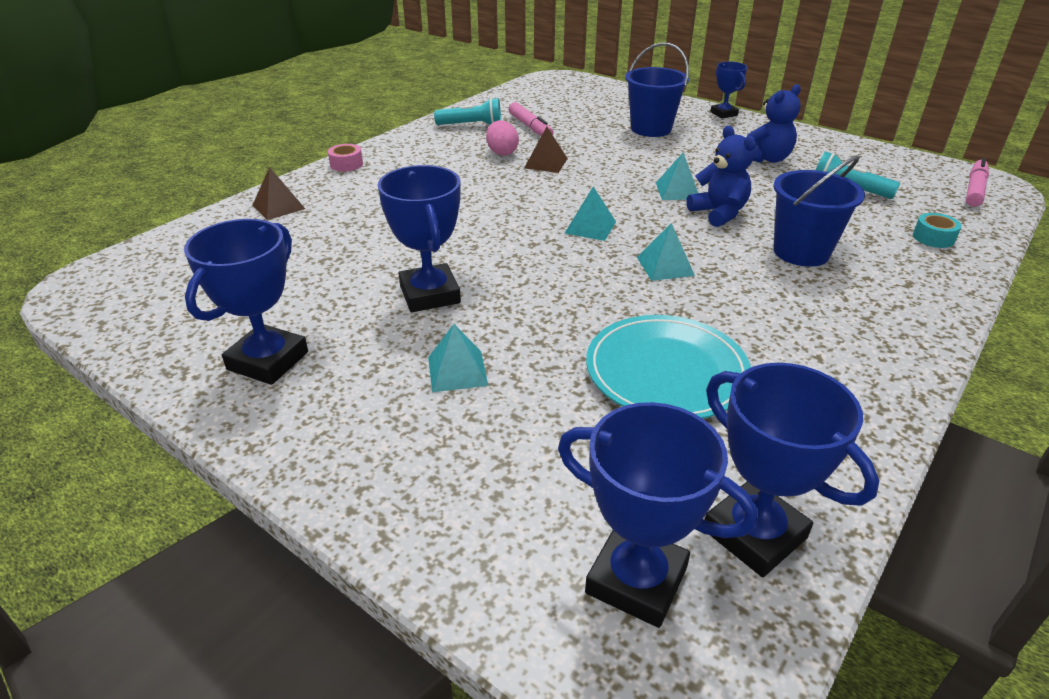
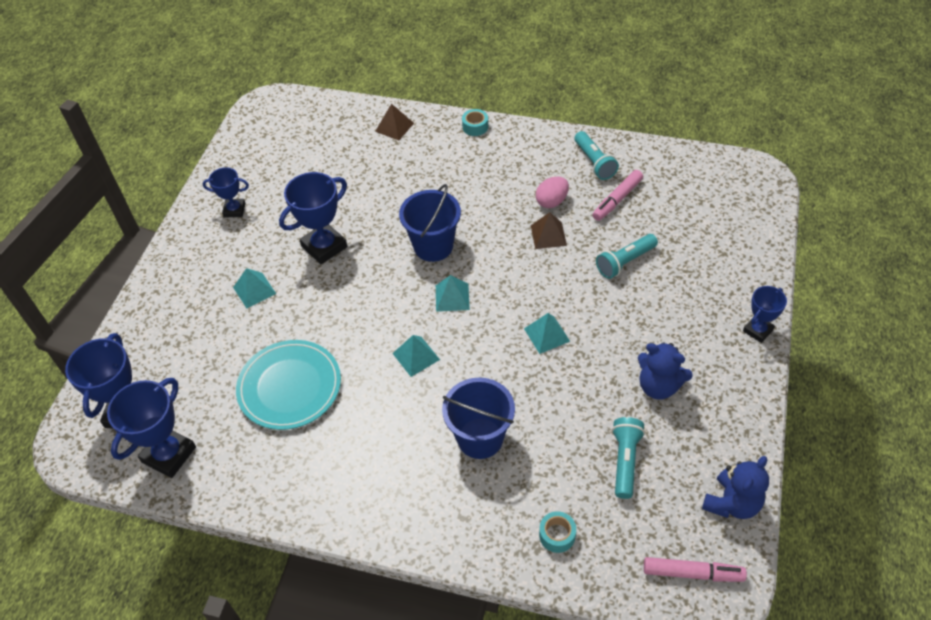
camera: 70 degrees right, 15 degrees up
(268, 361) = (234, 210): blue trophy -> blue trophy, size x0.59
(346, 164) = (475, 127): pink tape -> turquoise tape
(611, 140) = (625, 262): none -> turquoise flashlight
(651, 129) = (673, 283): blue bucket -> blue bucket (433, 246)
(718, 213) = (520, 371): blue teddy bear -> blue teddy bear (732, 503)

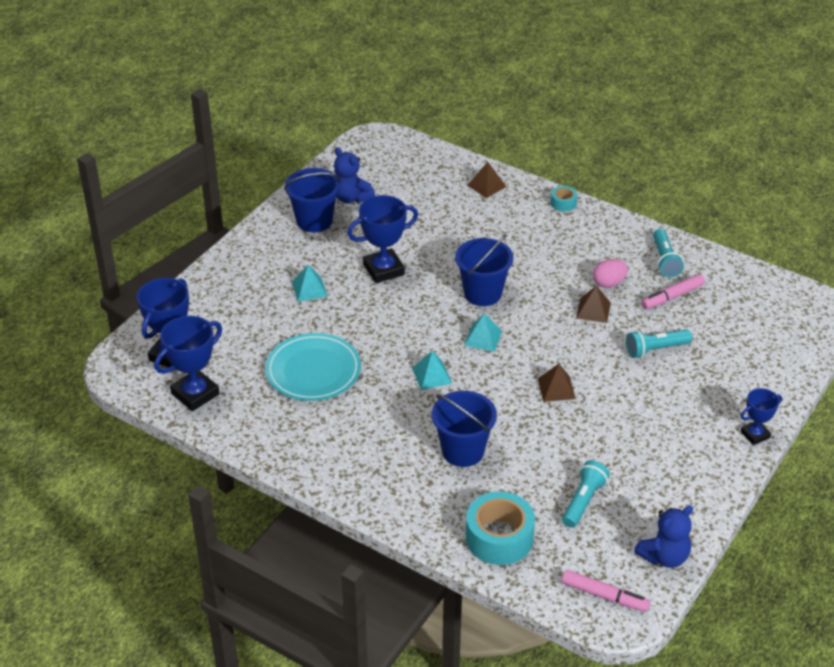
camera: 15 degrees right, 10 degrees down
(234, 210) = (314, 221): blue trophy -> blue bucket
(547, 334) = (556, 388): turquoise pyramid -> brown pyramid
(557, 535) = (499, 538): turquoise tape -> turquoise tape, size x2.07
(658, 386) = (640, 454): blue teddy bear -> blue teddy bear (351, 198)

